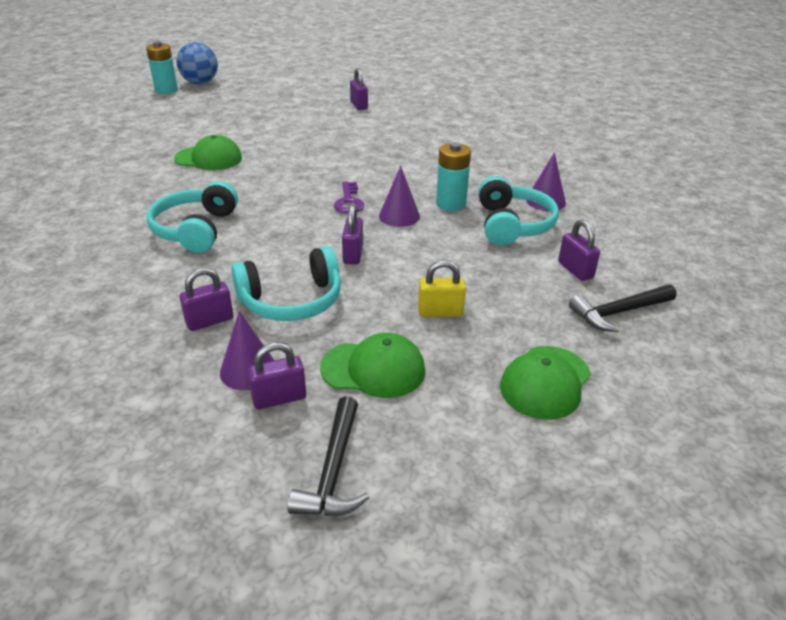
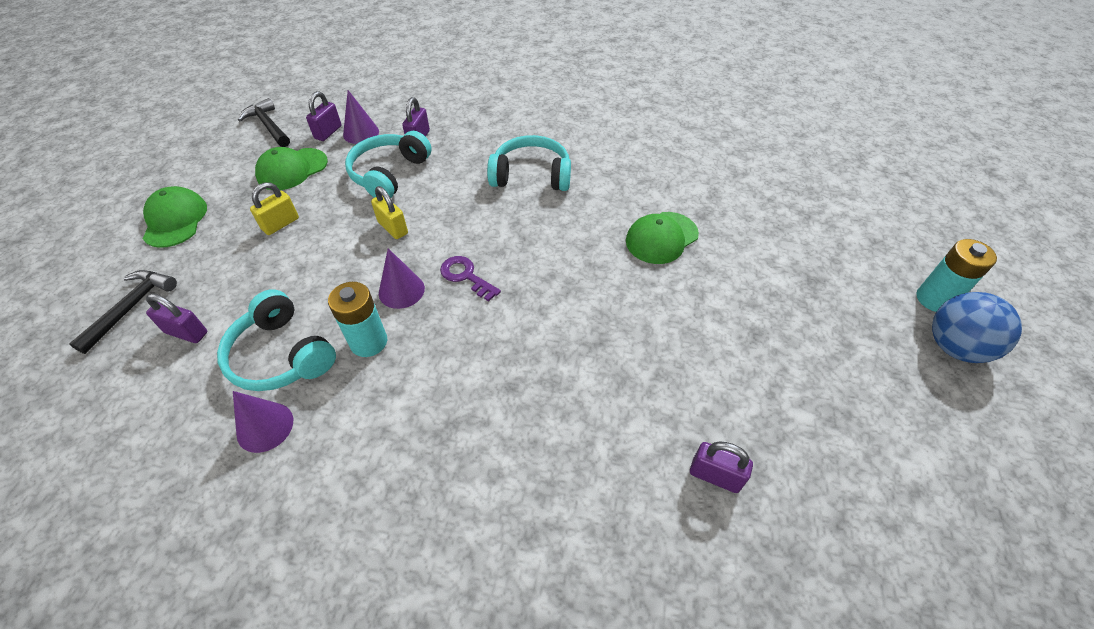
camera: 135 degrees right, 15 degrees up
(195, 229) = (531, 175): turquoise headphones -> turquoise headphones turned 45 degrees counterclockwise
(353, 254) = (393, 228): purple padlock -> yellow padlock

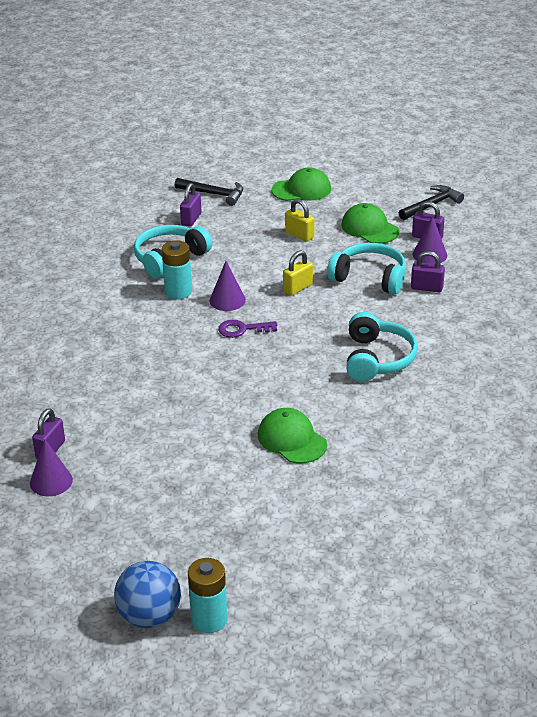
camera: 90 degrees right, 15 degrees down
(265, 427) = (114, 262): purple cone -> purple cone (51, 481)
(466, 276) = (242, 329): purple key -> purple key turned 135 degrees counterclockwise

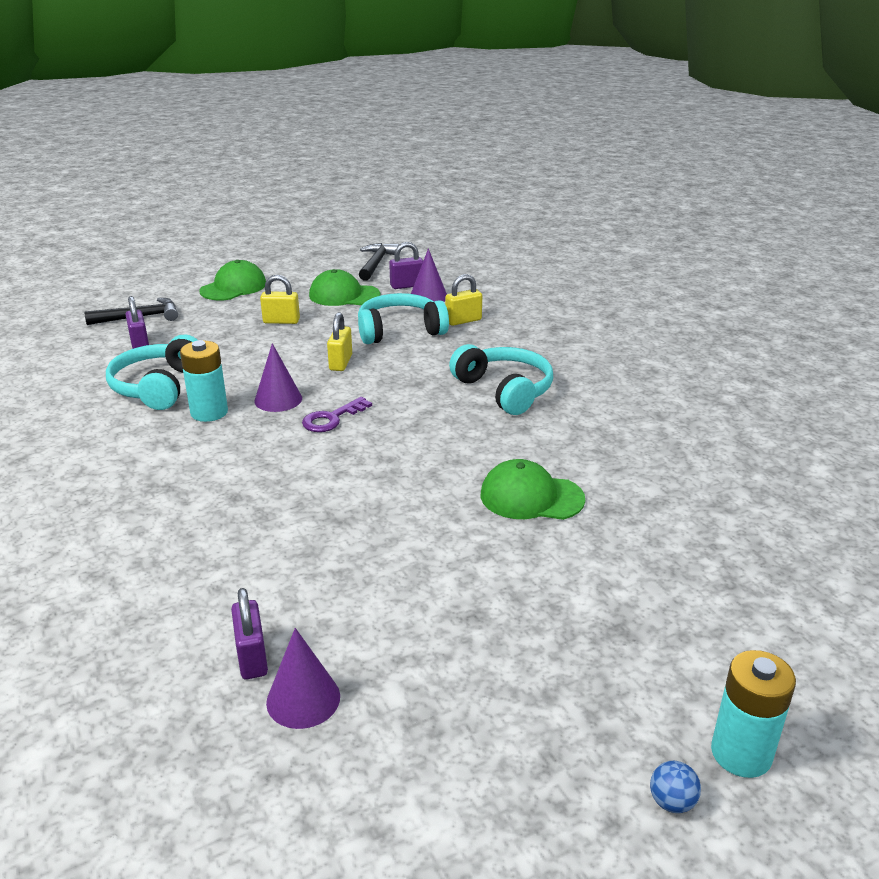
camera: 40 degrees left, 5 degrees down
(149, 616) = (672, 802): blue ball -> blue ball, size x0.43
(427, 288) = (463, 321): purple padlock -> yellow padlock

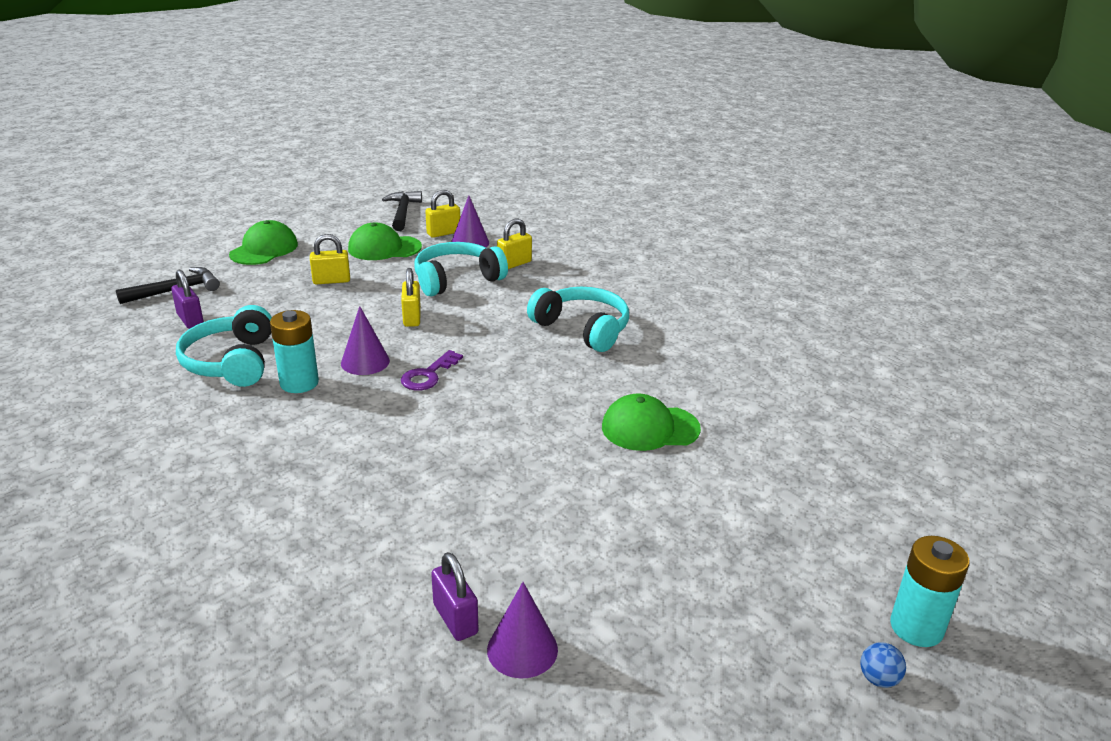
camera: 15 degrees left, 0 degrees up
(407, 285) = (443, 233): purple padlock -> yellow padlock

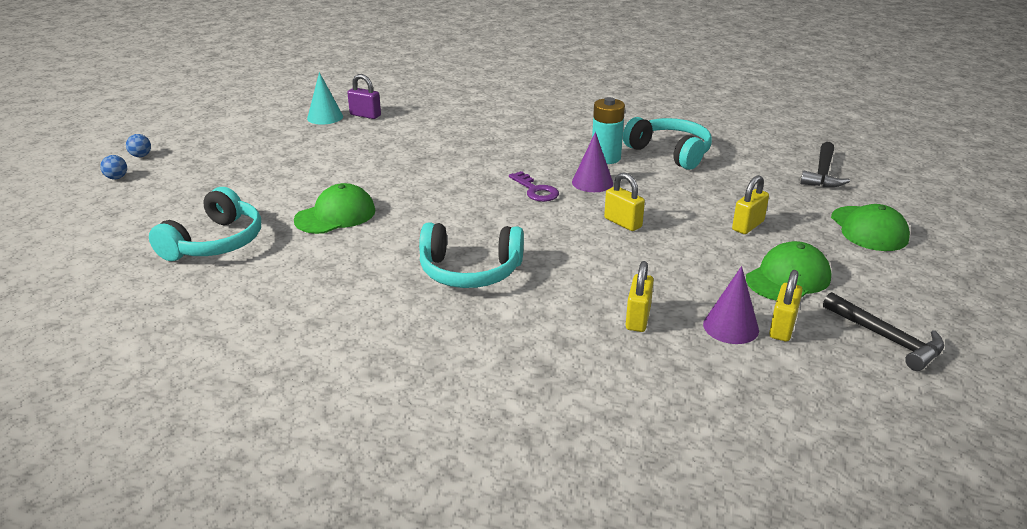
camera: 145 degrees right, 0 degrees up
(190, 320) = (757, 162): purple padlock -> none
(428, 375) = (536, 190): purple key -> purple key turned 150 degrees clockwise
(456, 279) = (656, 273): turquoise headphones -> turquoise headphones (215, 242)
(522, 649) = (325, 117): purple cone -> turquoise cone
(916, 627) = (117, 178): turquoise battery -> blue ball

